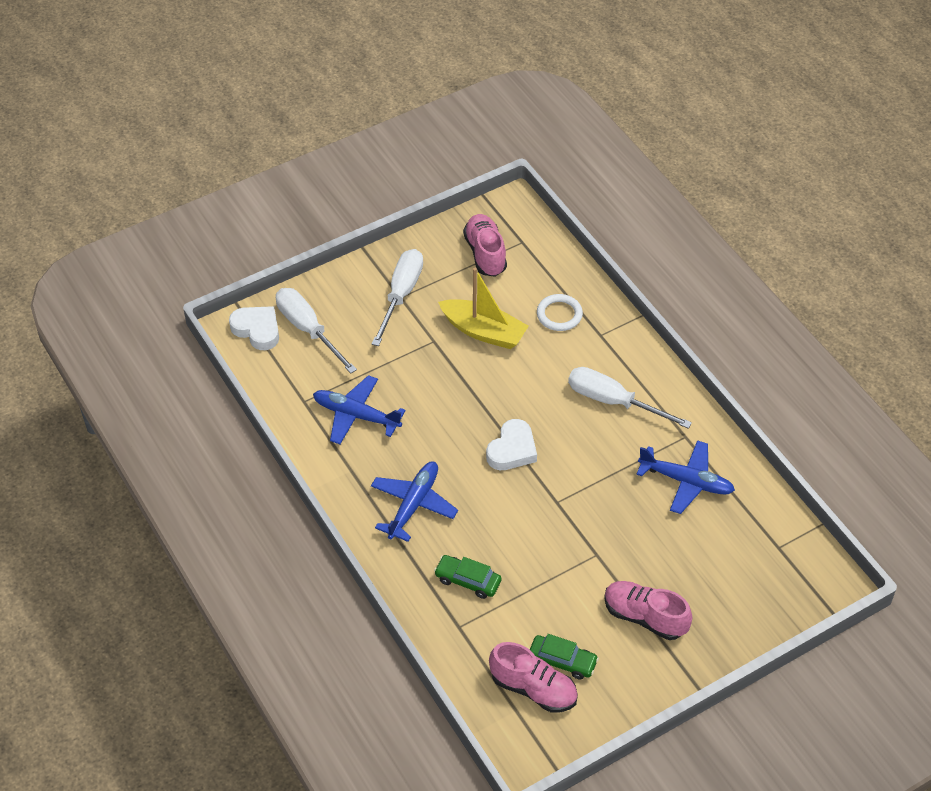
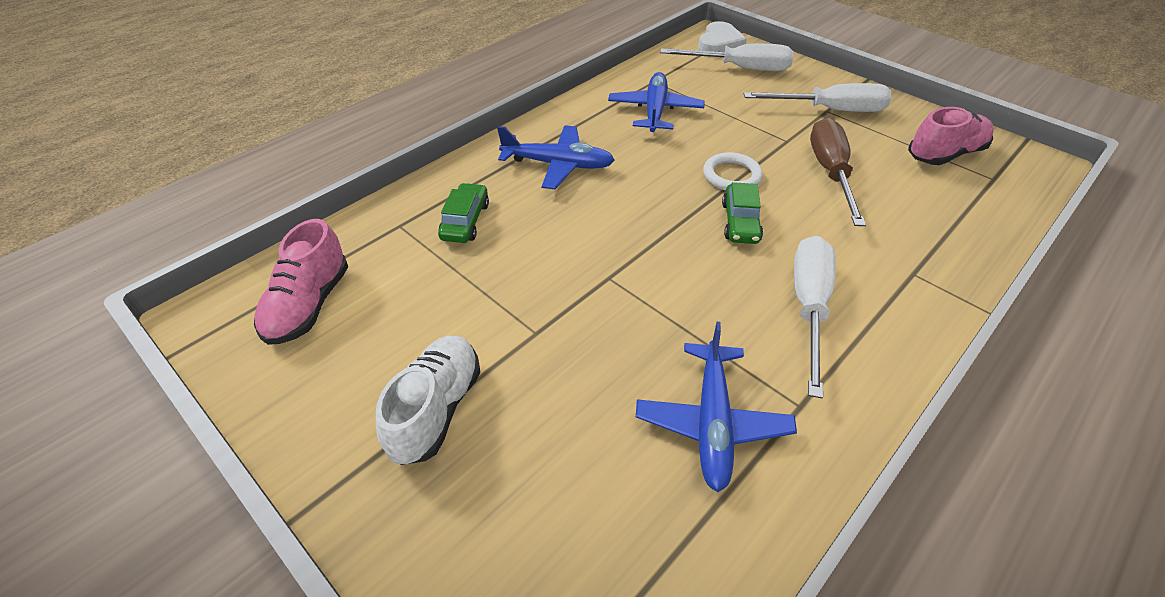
camera: 75 degrees right, 5 degrees down
(308, 329) = (740, 68): white screwdriver -> white screwdriver turned 60 degrees clockwise
(483, 331) = (830, 172): yellow boat -> brown screwdriver
(512, 450) = (671, 224): white heart -> none
(559, 315) = (911, 228): white ring -> white ring (731, 175)
(562, 661) = (353, 326): green car -> green car (740, 222)
(645, 617) = (436, 409): pink shoe -> white shoe

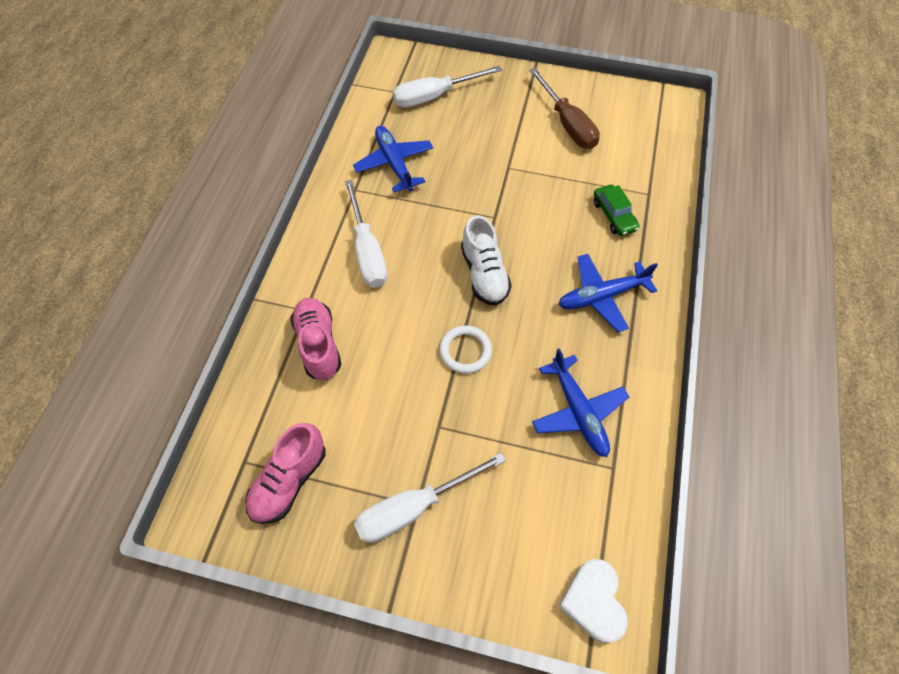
camera: 150 degrees right, 15 degrees up
(309, 305) = (635, 129): pink shoe -> pink shoe (318, 344)
(436, 409) = (522, 115): white shoe -> white shoe (484, 274)
(740, 68) = (541, 550): white screwdriver -> white screwdriver (434, 96)
(740, 222) = (436, 302): green car -> none
(830, 172) = (387, 397): brown screwdriver -> brown screwdriver (567, 124)

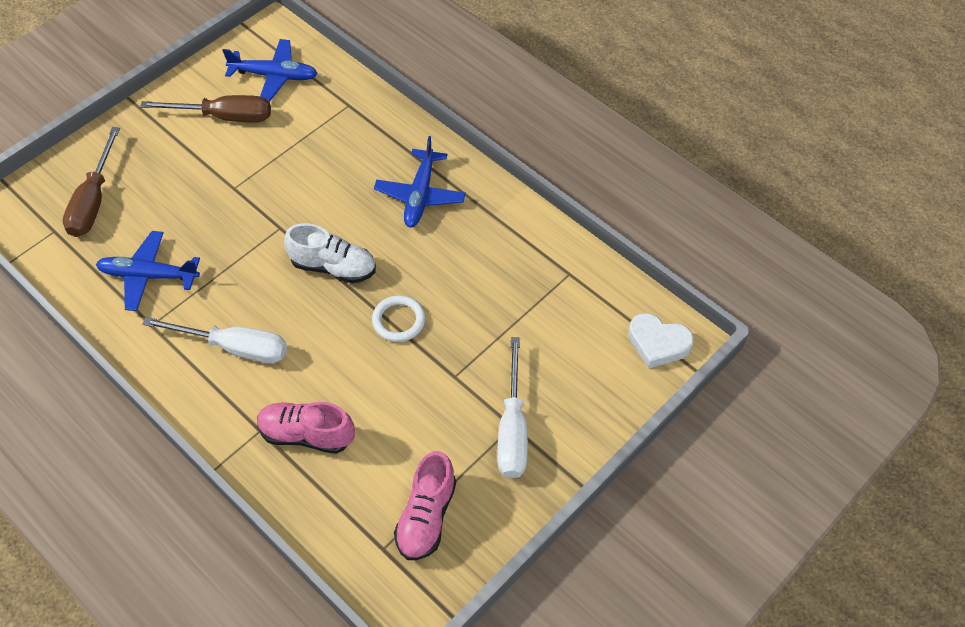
camera: 60 degrees left, 5 degrees down
(289, 480) = (426, 516): pink shoe -> pink shoe turned 45 degrees clockwise
(434, 96) = (94, 201): white screwdriver -> brown screwdriver
(578, 411) = (508, 270): blue plane -> blue plane (274, 76)
(614, 215) = (350, 141): green car -> none

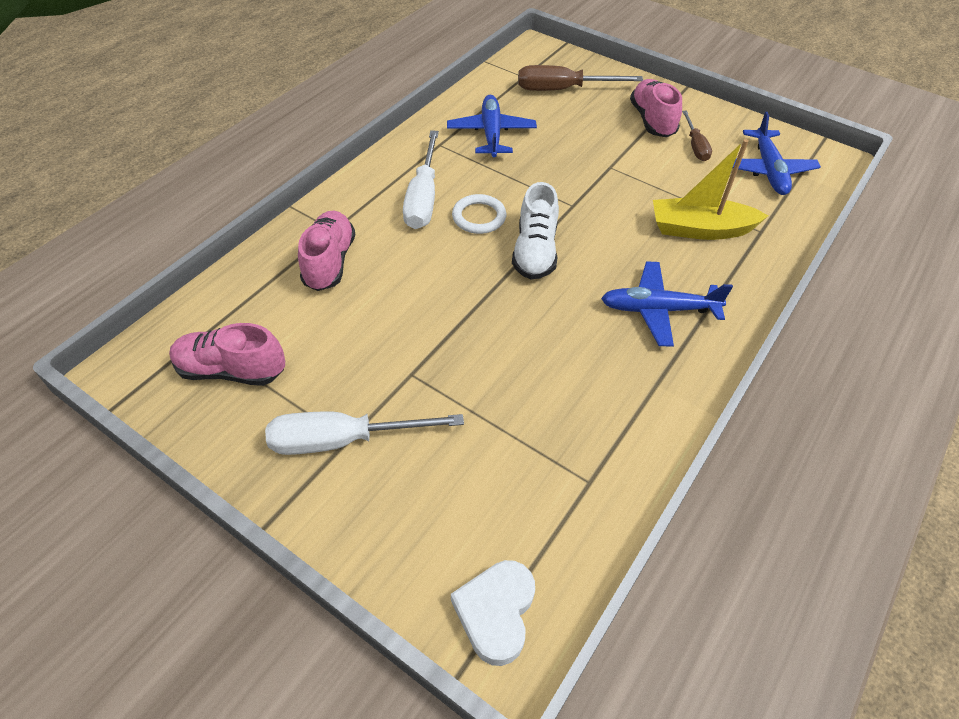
camera: 80 degrees right, 5 degrees down
(174, 139) = (652, 120): none -> pink shoe
(224, 117) = (695, 146): brown screwdriver -> brown screwdriver, size x0.58
(336, 144) = (700, 229): none -> yellow boat
(399, 320) = (477, 314): white ring -> white ring (479, 217)

